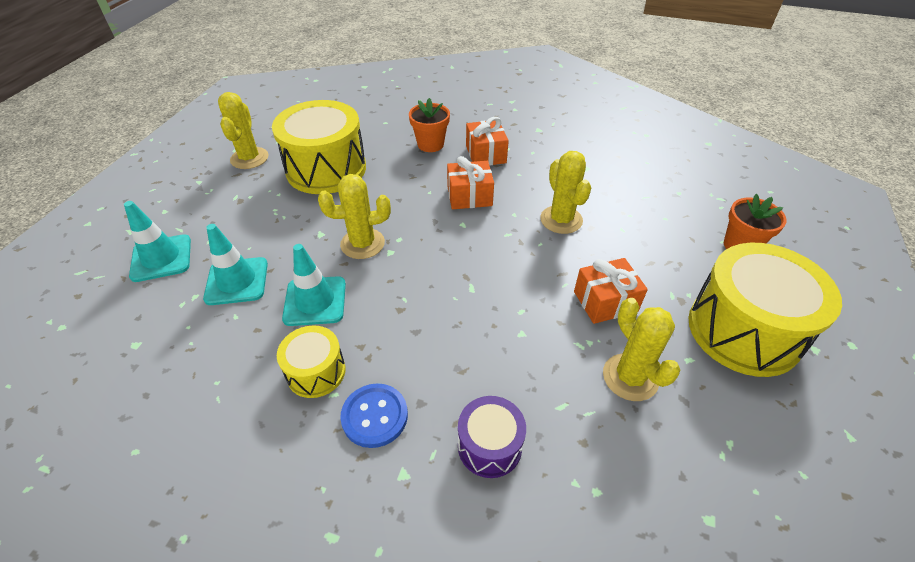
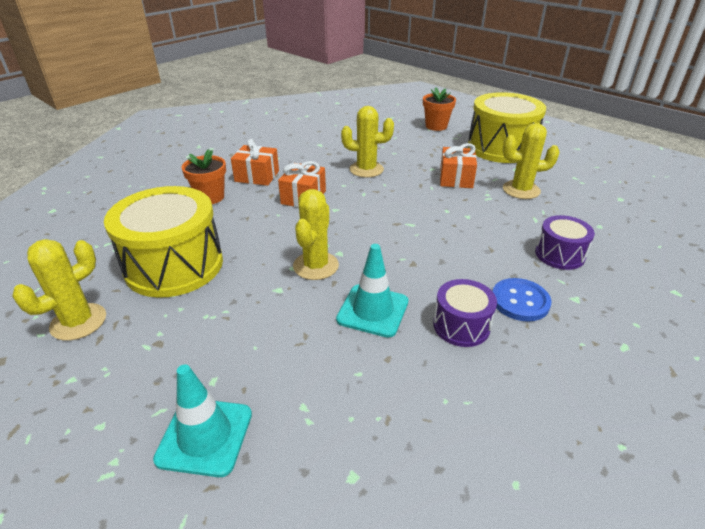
camera: 65 degrees left, 10 degrees down
(237, 281) = (304, 364): turquoise traffic cone -> none
(249, 158) = (78, 322): yellow cactus -> yellow cactus turned 75 degrees counterclockwise
(316, 372) = (461, 326): yellow drum -> purple drum

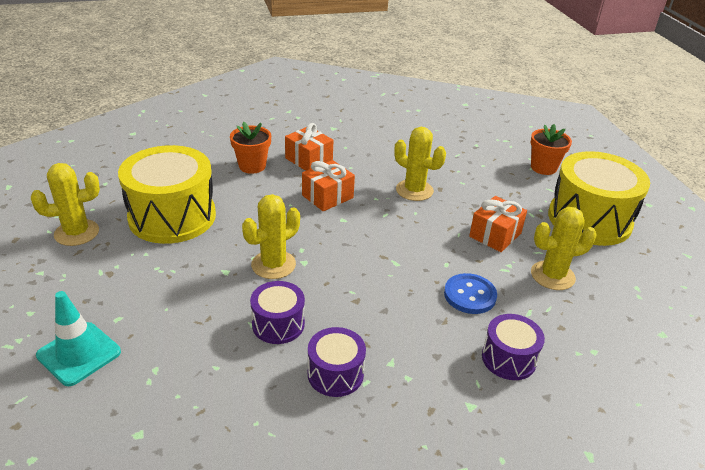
camera: 30 degrees right, 0 degrees up
(373, 310) = (278, 324): turquoise traffic cone -> purple drum
(520, 301) = (413, 380): blue button -> blue button (470, 295)
(521, 190) = (552, 275): yellow cactus -> yellow cactus turned 45 degrees counterclockwise

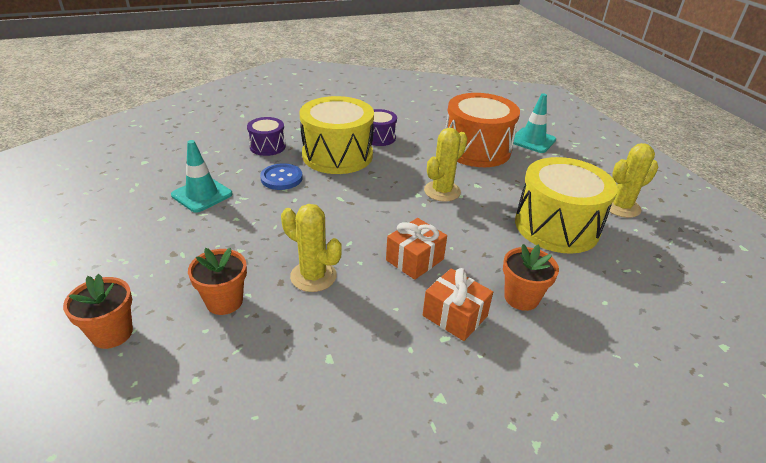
camera: 175 degrees right, 0 degrees up
(187, 336) = (476, 149): none -> orange drum
(278, 324) = (422, 157): purple drum -> none
(478, 179) = (224, 301): none -> orange flower pot
(495, 235) = (237, 227): orange gift -> none
(552, 275) = (202, 195): yellow cactus -> turquoise traffic cone
(589, 219) = (116, 252): yellow drum -> yellow drum (337, 155)

